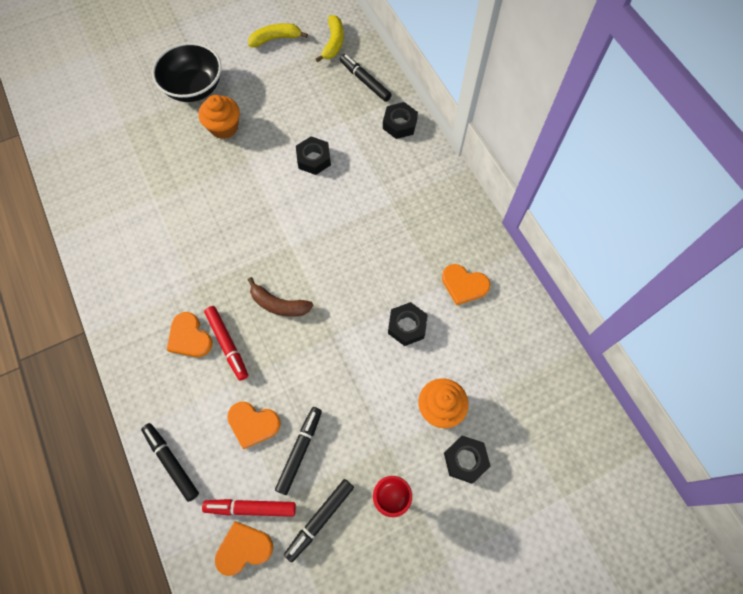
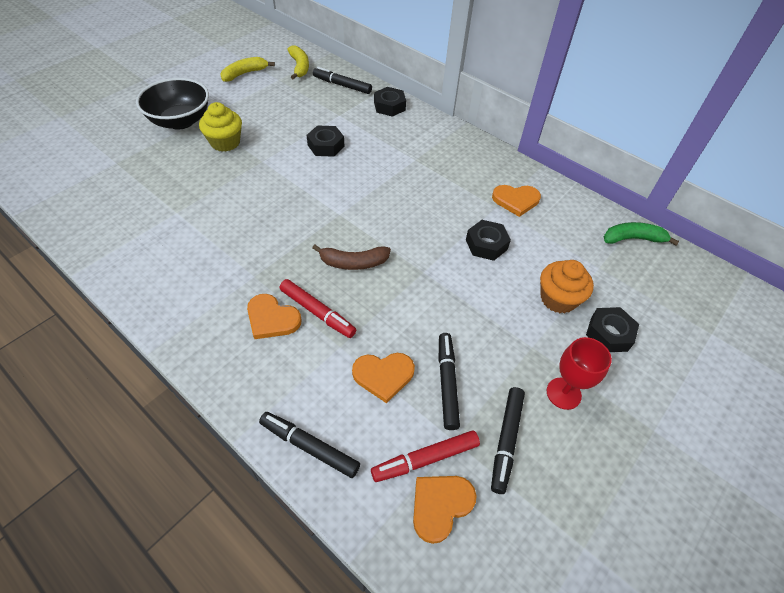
camera: 25 degrees left, 15 degrees down
(224, 127) = (225, 142): orange cupcake -> yellow cupcake
(555, 370) = (633, 239): none -> green banana

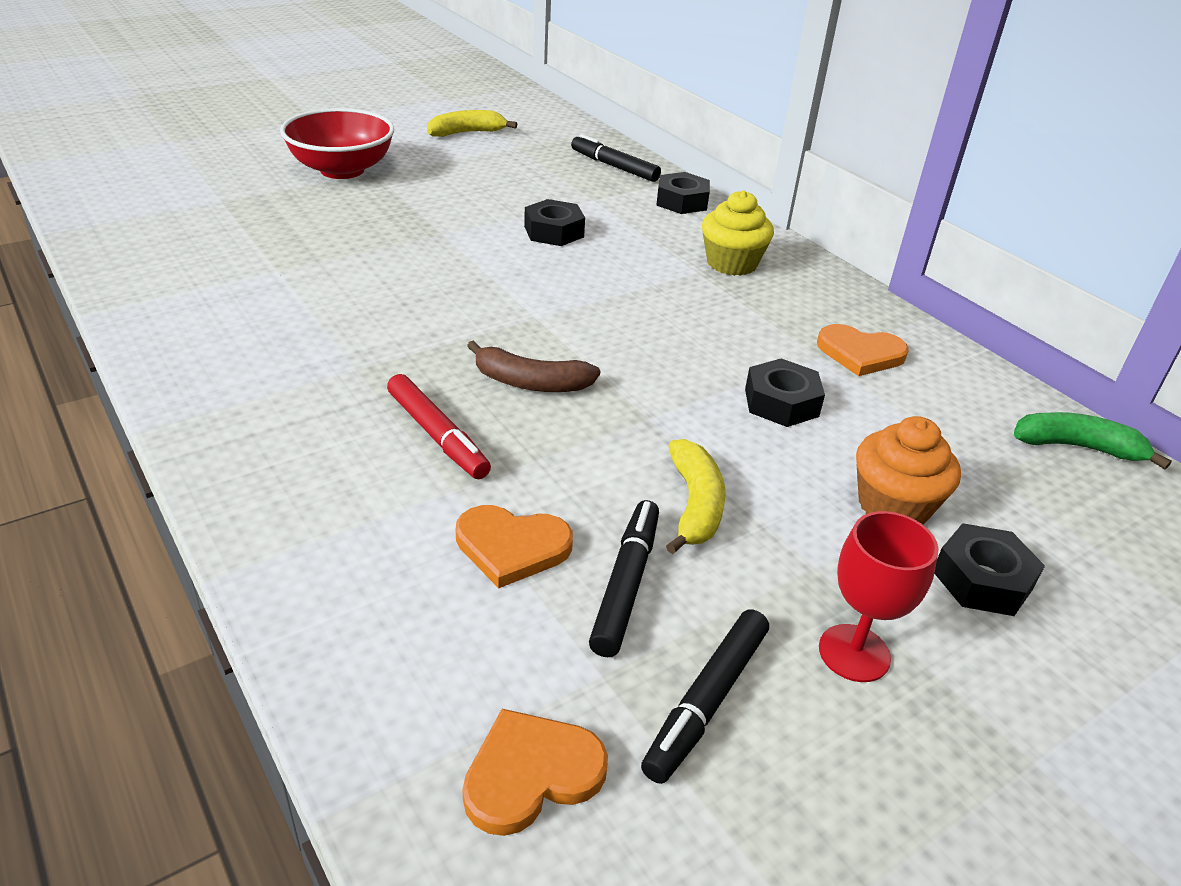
camera: 15 degrees right, 15 degrees down
(180, 121) = (342, 170): black bowl -> red bowl
(225, 142) = (396, 203): yellow cupcake -> yellow cupcake (731, 263)
(272, 319) = (357, 428): orange heart -> none
(299, 67) = (556, 137): yellow banana -> yellow banana (694, 505)
(309, 446) = (329, 619): black marker -> none
(425, 459) = (534, 691): red marker -> none

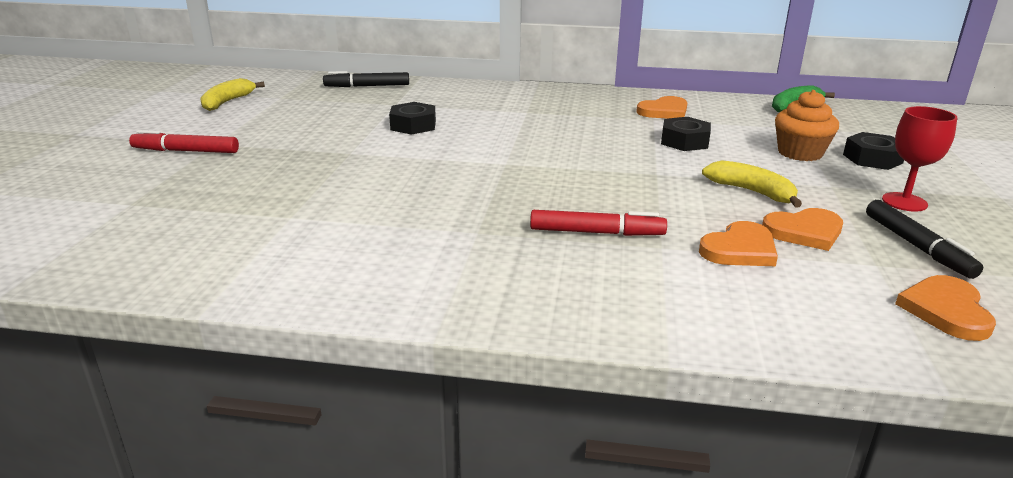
camera: 45 degrees left, 10 degrees down
(342, 170) = (186, 151): red bowl -> red marker
(531, 382) = (576, 189): brown banana -> none
(626, 584) = (804, 232): black marker -> orange heart
(682, 201) = (443, 88): black nut -> none
(731, 263) = (533, 102): yellow cupcake -> none

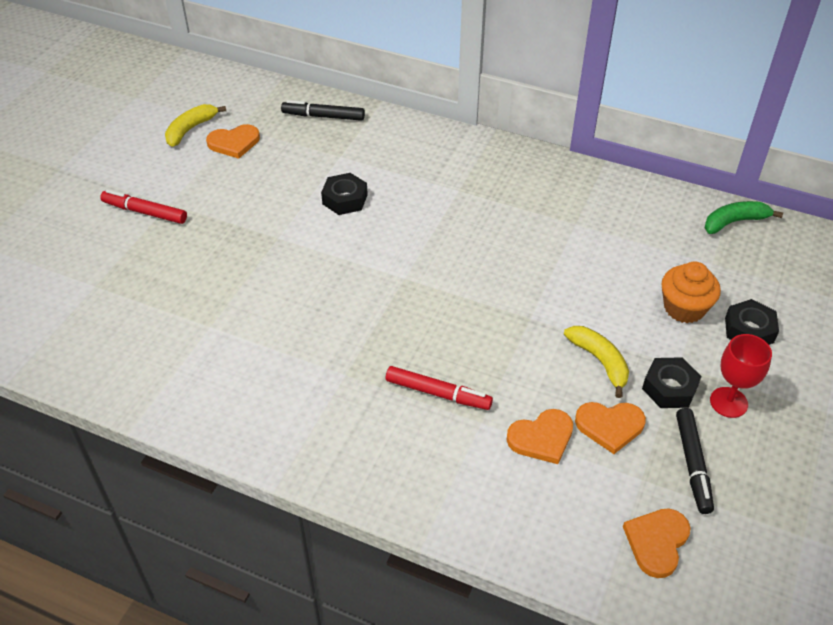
camera: 15 degrees right, 20 degrees up
(664, 111) = (594, 210): orange heart -> orange heart (234, 143)
(684, 141) = (584, 269): black nut -> black nut (669, 388)

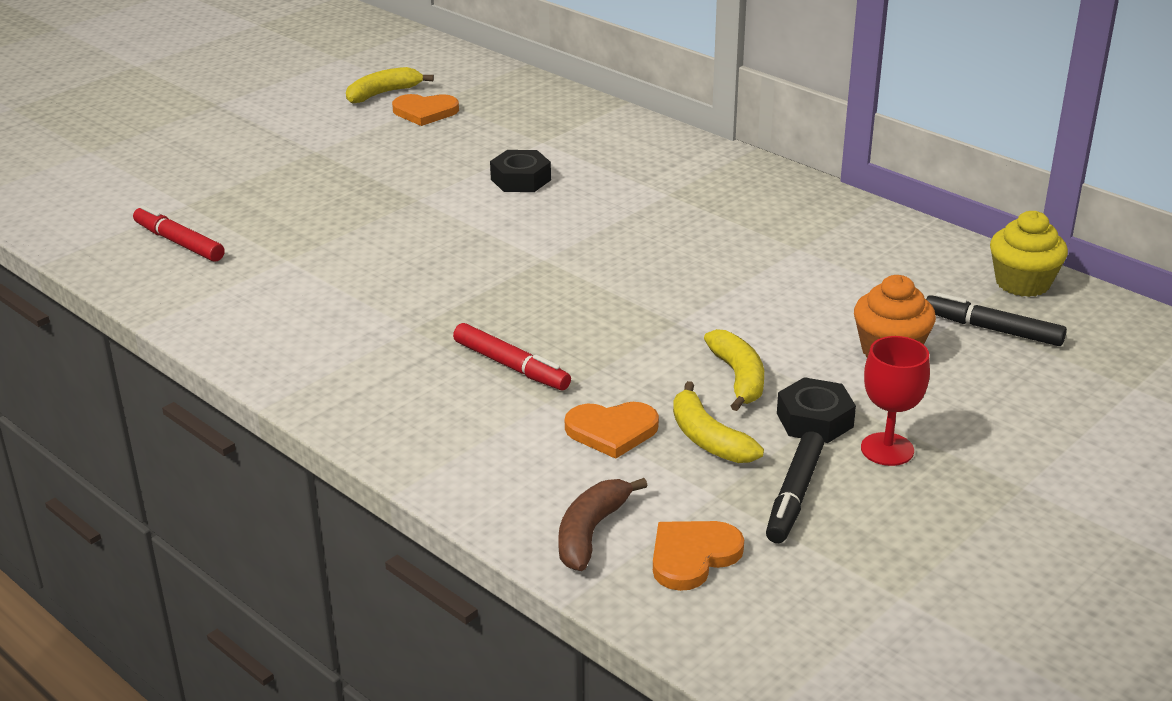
camera: 20 degrees right, 15 degrees down
(145, 212) = (283, 154): red marker -> red marker (179, 242)
(323, 116) = (547, 105): black marker -> black marker (992, 329)
(578, 541) = (591, 532): none -> brown banana
(610, 426) = (708, 438): orange heart -> yellow banana
(734, 222) = (1022, 283): green banana -> yellow cupcake
(749, 330) = (967, 388): black nut -> none

